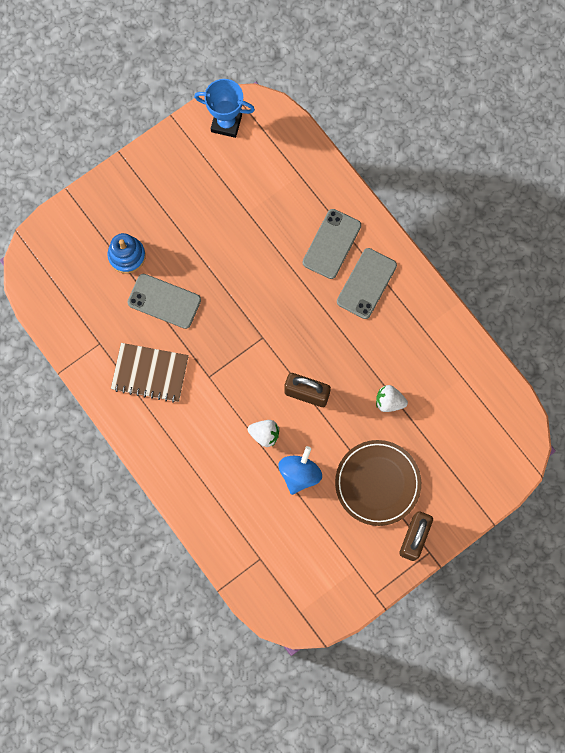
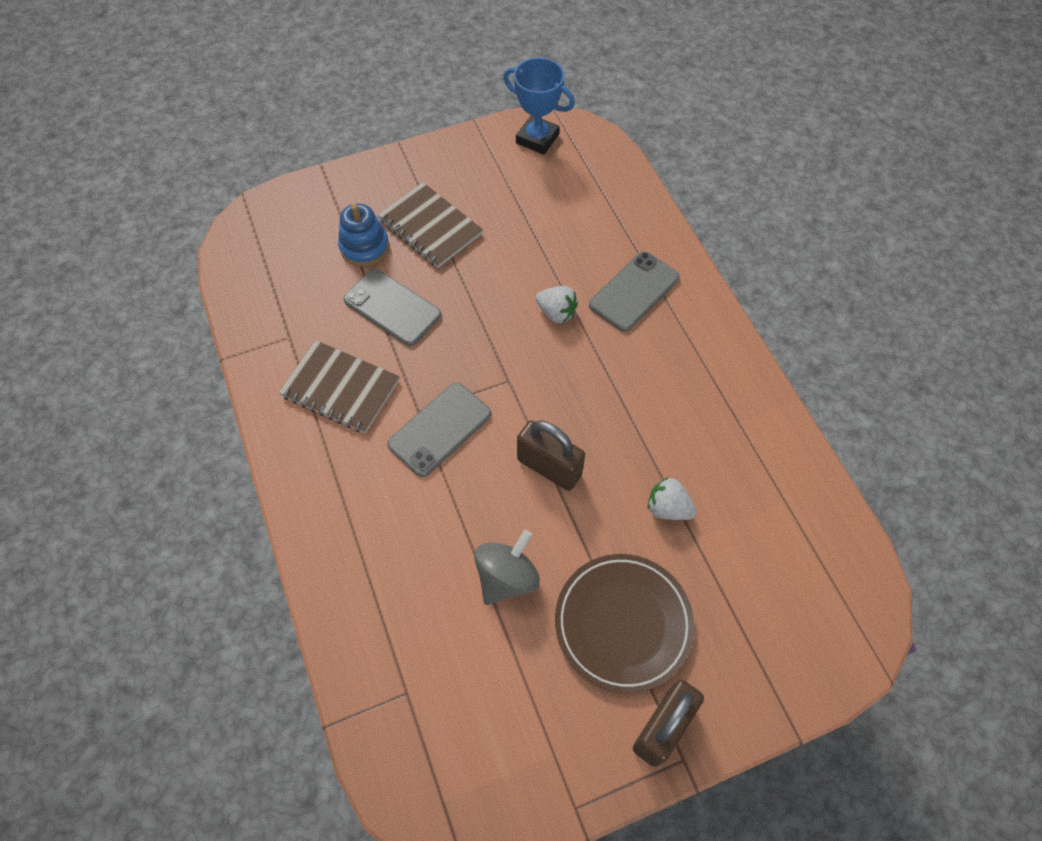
camera: 15 degrees right, 15 degrees down
(169, 226) = (430, 227): none -> brown notebook
(264, 434) = (472, 508): white strawberry -> white strawberry (556, 313)
(299, 474) = (507, 577): blue spinning top -> grey spinning top
(366, 283) = (670, 348): grey phone -> grey phone (440, 429)

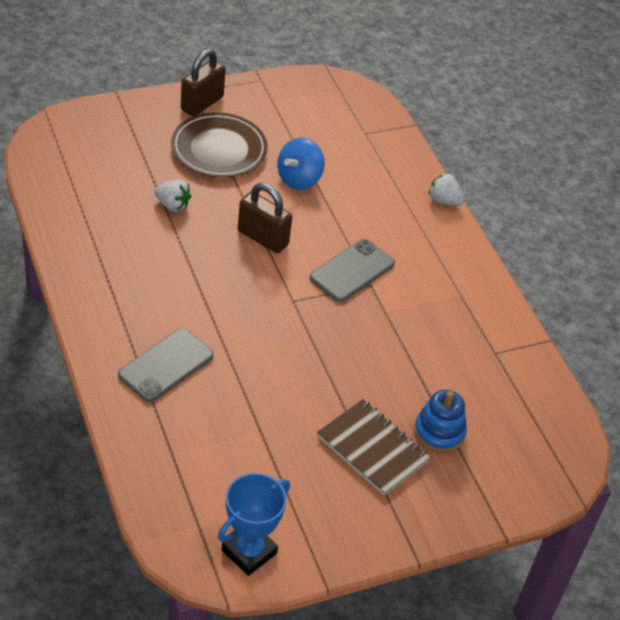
camera: 175 degrees right, 15 degrees down
(340, 388) = (440, 308): brown notebook -> none
(392, 307) = (403, 370): grey phone -> none
(507, 577) = (299, 179): grey spinning top -> blue spinning top
(537, 139) = (249, 552): blue trophy -> blue trophy turned 75 degrees counterclockwise
(556, 313) = (245, 352): white strawberry -> white strawberry (443, 201)

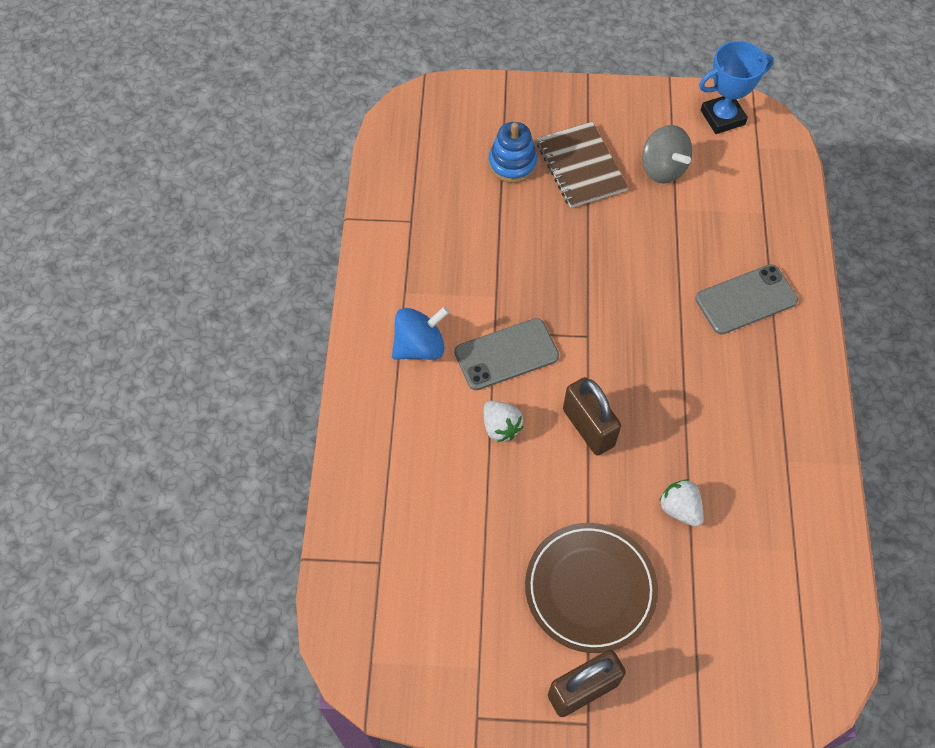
camera: 150 degrees left, 15 degrees up
(290, 471) = (662, 169): none -> grey spinning top
(299, 179) = (506, 506): blue spinning top -> blue spinning top (420, 346)
(443, 201) = (346, 420): white strawberry -> white strawberry (500, 427)

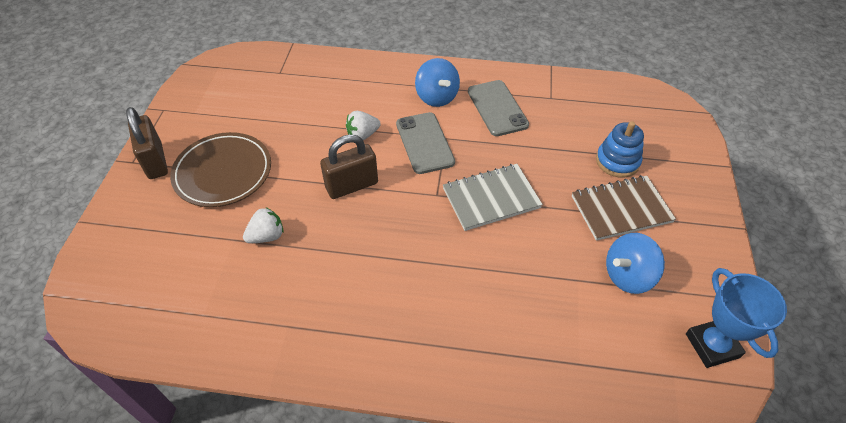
camera: 95 degrees right, 10 degrees down
(585, 282) = (491, 198): none -> grey notebook
(662, 169) = (628, 276): grey spinning top -> blue spinning top
(746, 300) = (467, 324): grey phone -> grey phone (497, 108)

